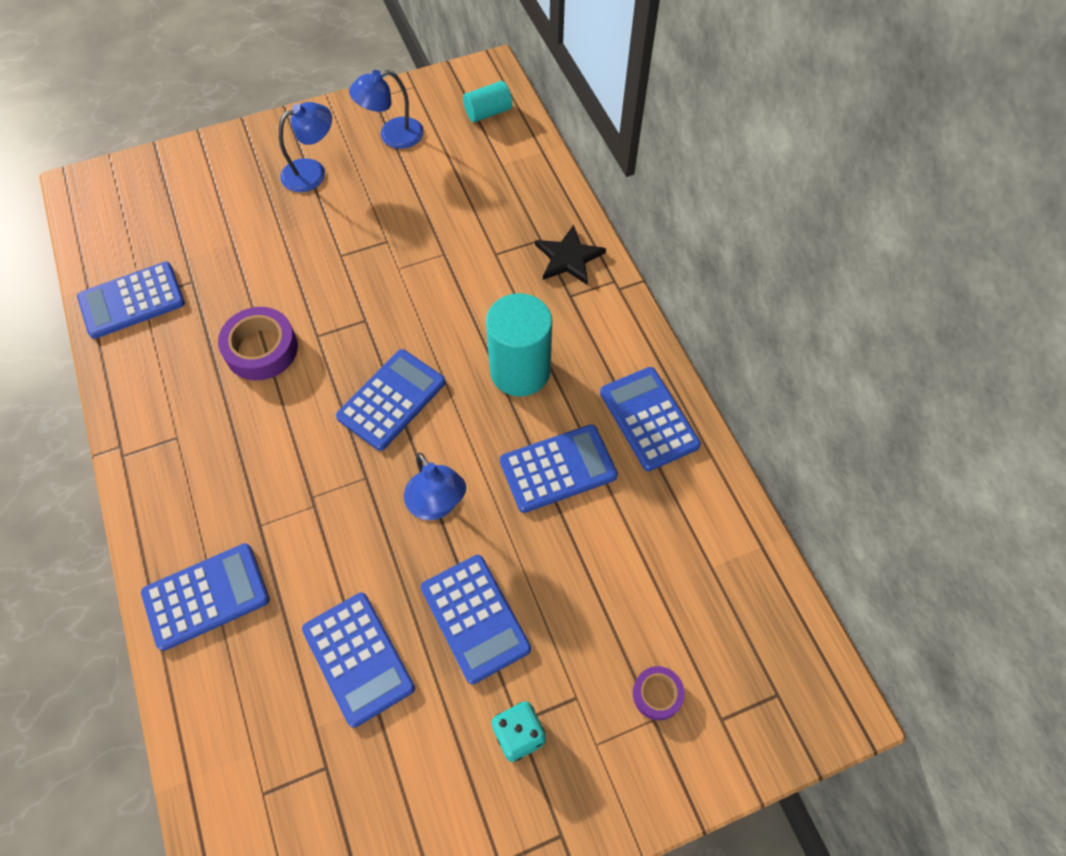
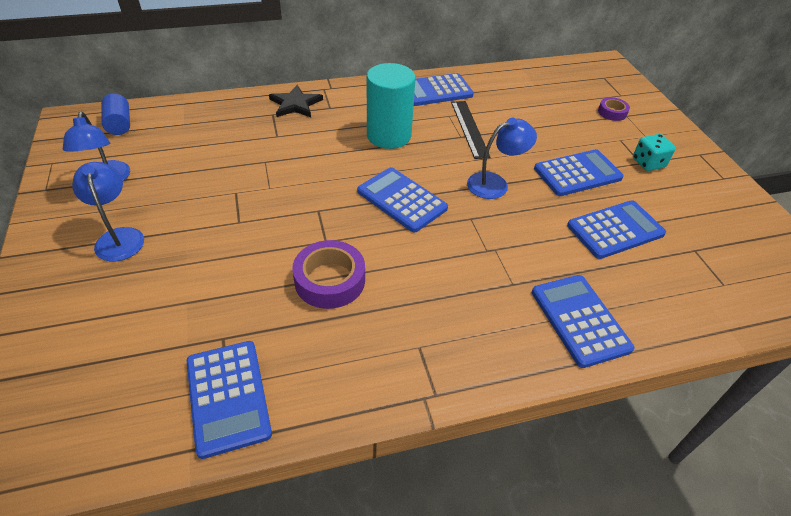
camera: 85 degrees left, 15 degrees down
(488, 112) = (119, 124): turquoise cylinder -> blue cylinder
(558, 469) = (469, 128): blue calculator -> black ruler

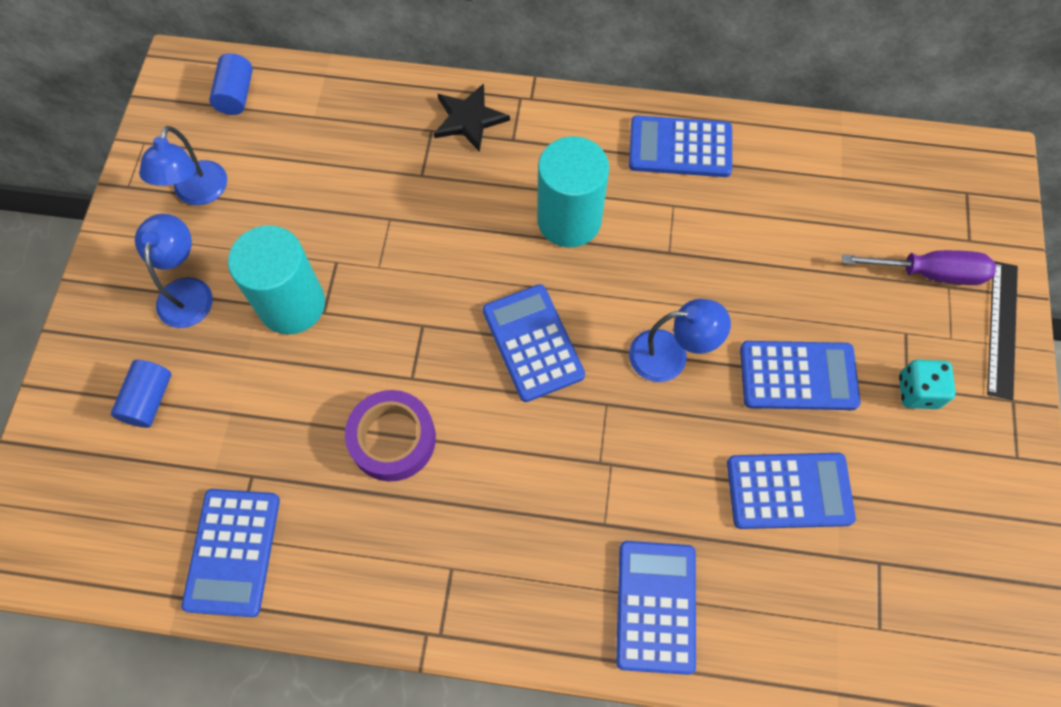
camera: 25 degrees right, 20 degrees up
(108, 314) = (149, 400): none -> blue cylinder
(211, 223) = (292, 304): none -> turquoise cylinder
(469, 128) = (689, 240): black ruler -> black ruler (1002, 328)
(612, 112) = (929, 273): purple tape -> purple screwdriver

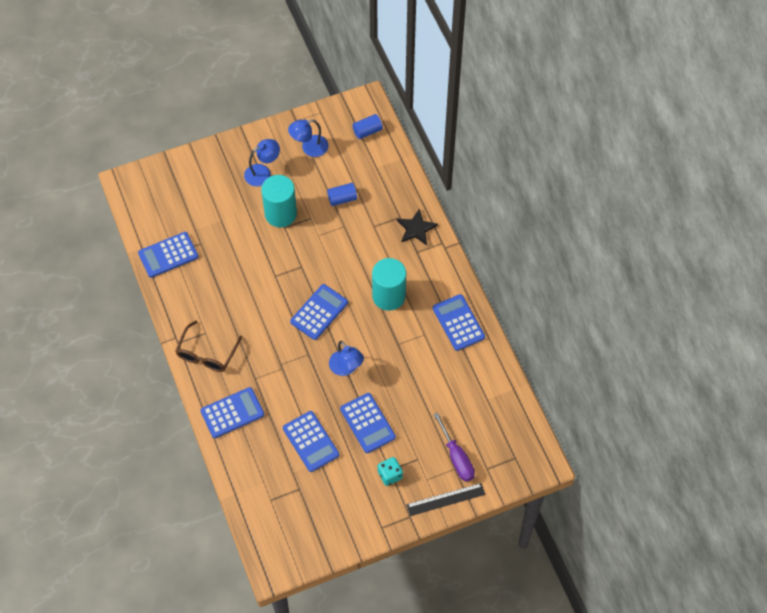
camera: 60 degrees right, 5 degrees down
(149, 400) = (209, 189): blue cylinder -> blue cylinder (342, 199)
(392, 439) = (245, 283): purple tape -> none
(499, 589) = (207, 353): none -> brown glasses

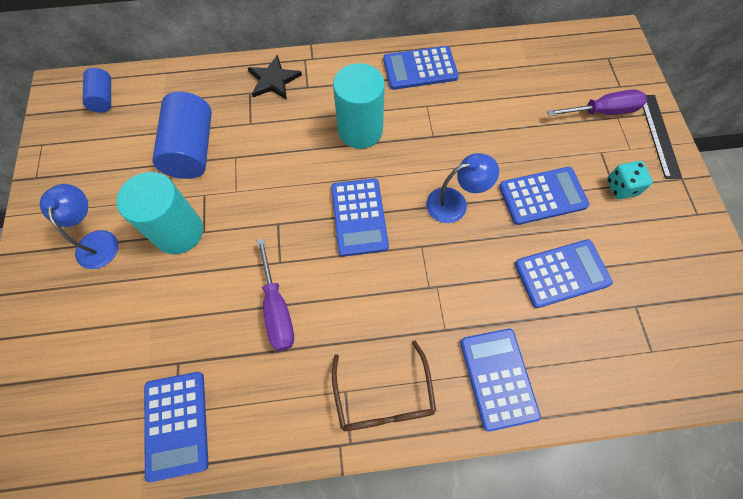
camera: 75 degrees left, 5 degrees up
(207, 353) = (383, 397): brown glasses -> brown glasses turned 45 degrees clockwise
(244, 283) = (277, 309): none -> purple screwdriver
(309, 148) = (90, 171): blue lamp -> none
(319, 312) = (359, 217): blue calculator -> blue calculator turned 150 degrees counterclockwise
(342, 199) = (192, 149): blue cylinder -> blue cylinder, size x1.83

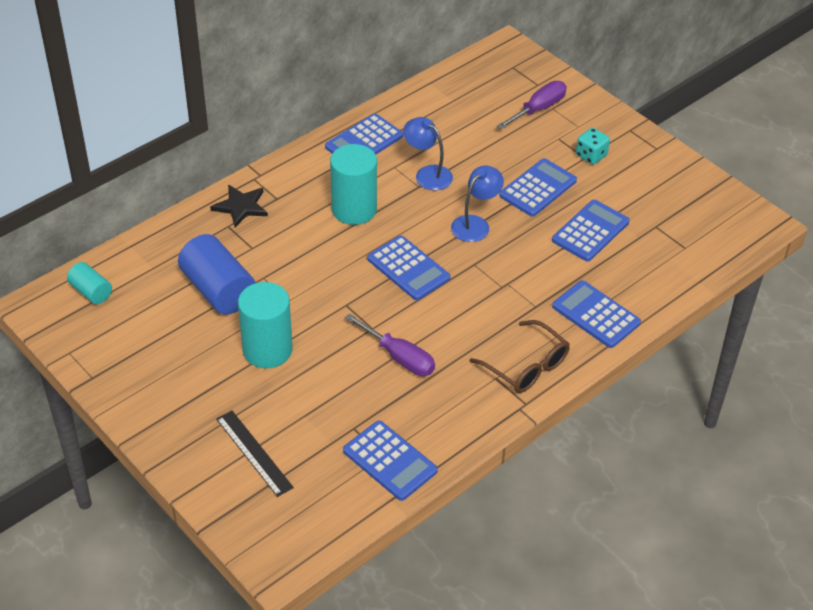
camera: 35 degrees left, 20 degrees down
(97, 241) = (201, 390): blue lamp -> blue lamp (427, 174)
(103, 98) = (91, 292): blue cylinder -> turquoise cylinder
(659, 135) = (592, 107): black ruler -> black ruler (254, 453)

